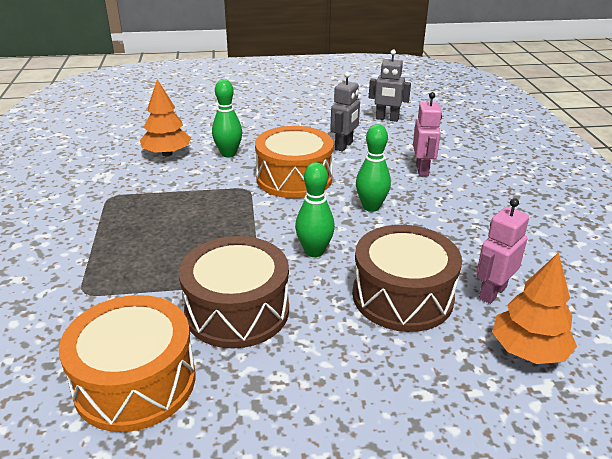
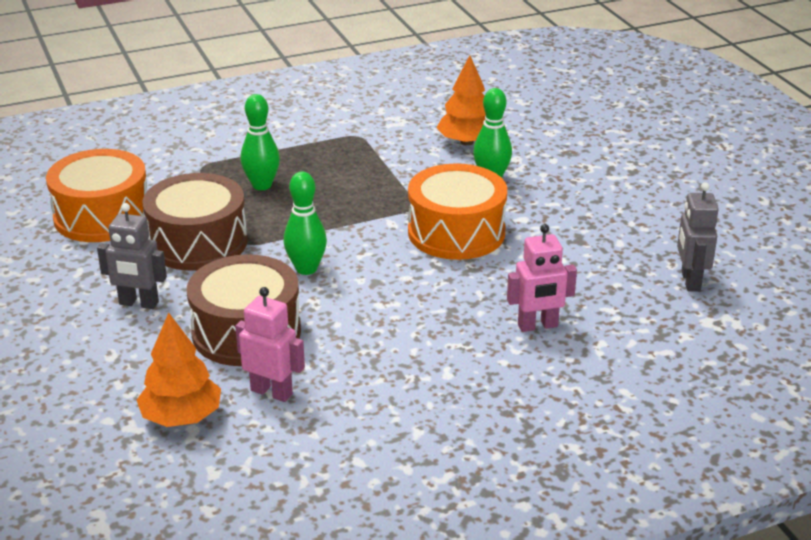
camera: 75 degrees right, 0 degrees up
(344, 146) = (569, 255): grey robot -> grey robot (138, 303)
(371, 207) = (416, 294): green bowling pin -> green bowling pin (262, 185)

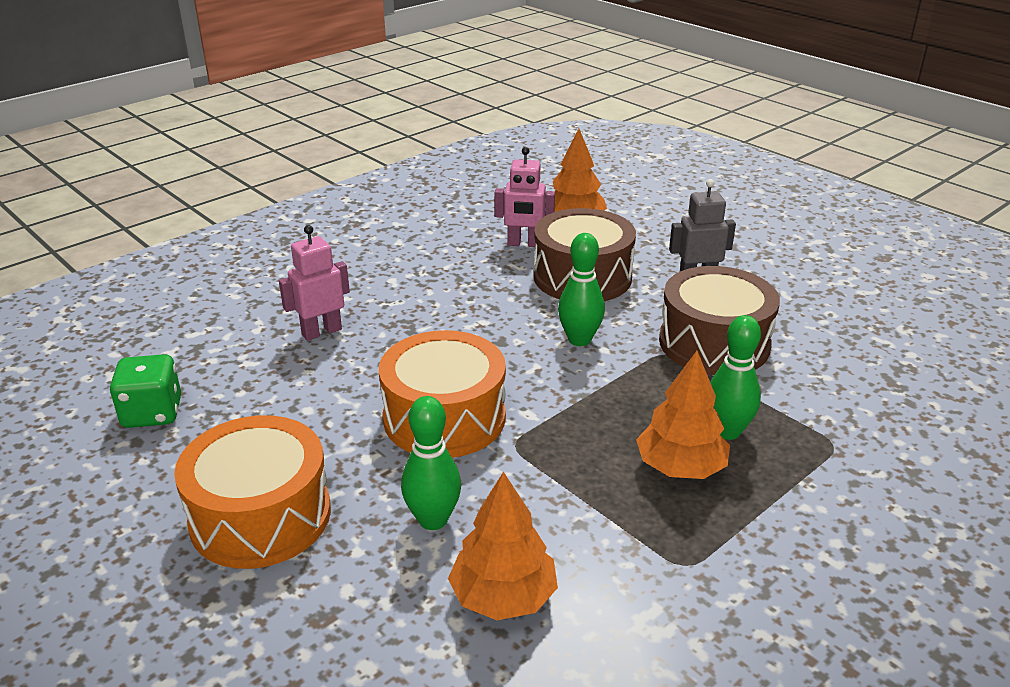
camera: 160 degrees right, 0 degrees up
(102, 216) = (846, 350): orange drum -> orange drum (260, 516)
(315, 173) = (680, 467): none -> orange tree
(690, 281) = (152, 413): grey robot -> green dice

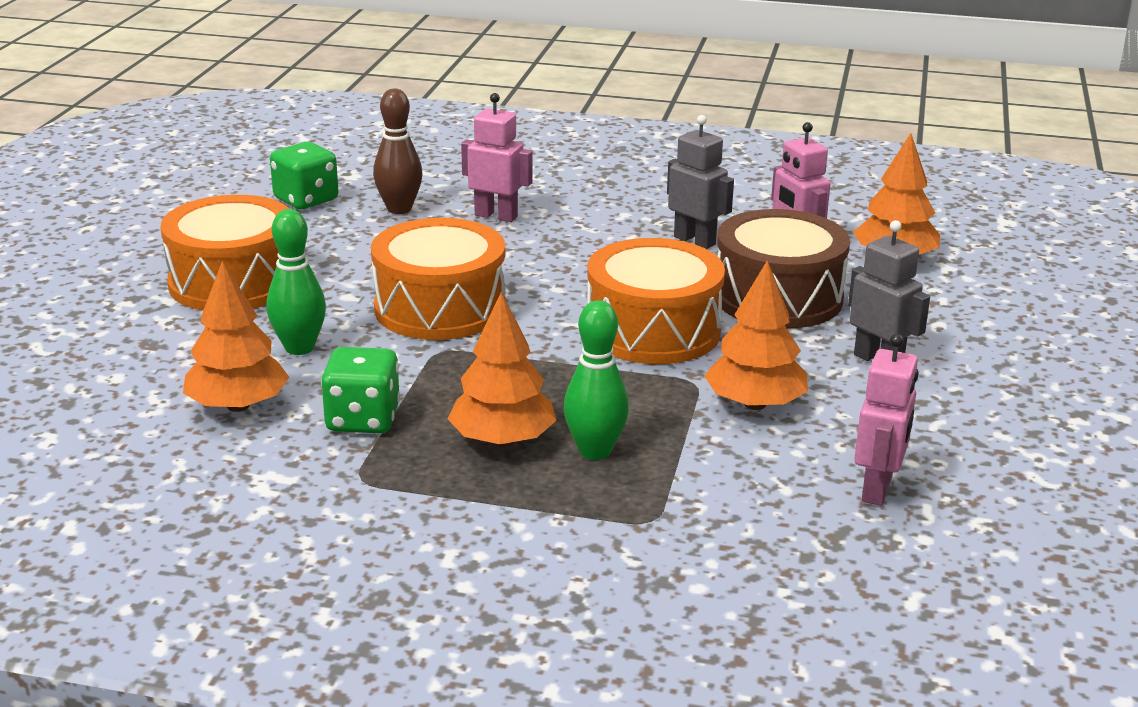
camera: 55 degrees right, 5 degrees down
(244, 371) = (399, 209): none -> brown bowling pin
(468, 271) = (695, 240): none -> grey robot
(579, 340) = (653, 331): green bowling pin -> orange drum
(591, 528) = (363, 419): none -> green dice
(714, 343) = (755, 404): brown drum -> orange tree
(848, 345) = (877, 489): none -> pink robot

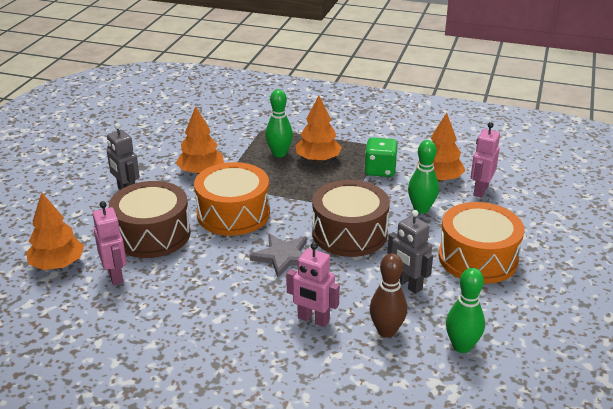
camera: 175 degrees left, 5 degrees up
(306, 200) = (462, 346): green dice -> green bowling pin
(440, 308) = (349, 233): orange drum -> brown drum
(549, 276) = (283, 256): none -> grey star
(695, 240) = (178, 286): grey robot -> grey robot (407, 285)
(877, 489) = (172, 136): pink robot -> pink robot (480, 190)

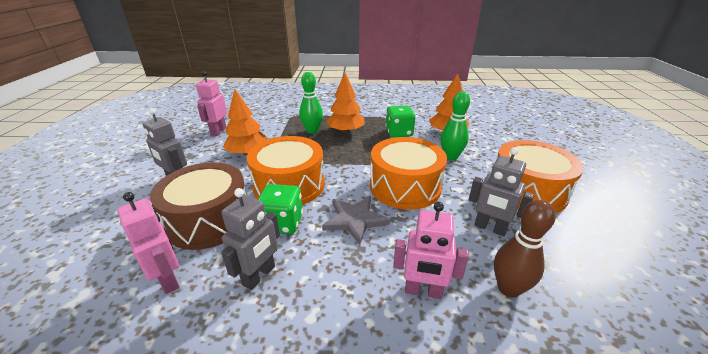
camera: 15 degrees left, 0 degrees up
(57, 264) = (90, 278): orange tree -> none
(186, 285) = (259, 275): none -> grey robot
(216, 248) = (282, 223): none -> green dice
(349, 233) = (405, 186): brown drum -> orange drum
(462, 346) = (596, 290): green bowling pin -> none
(480, 190) = (483, 137): pink robot -> pink robot (218, 131)

